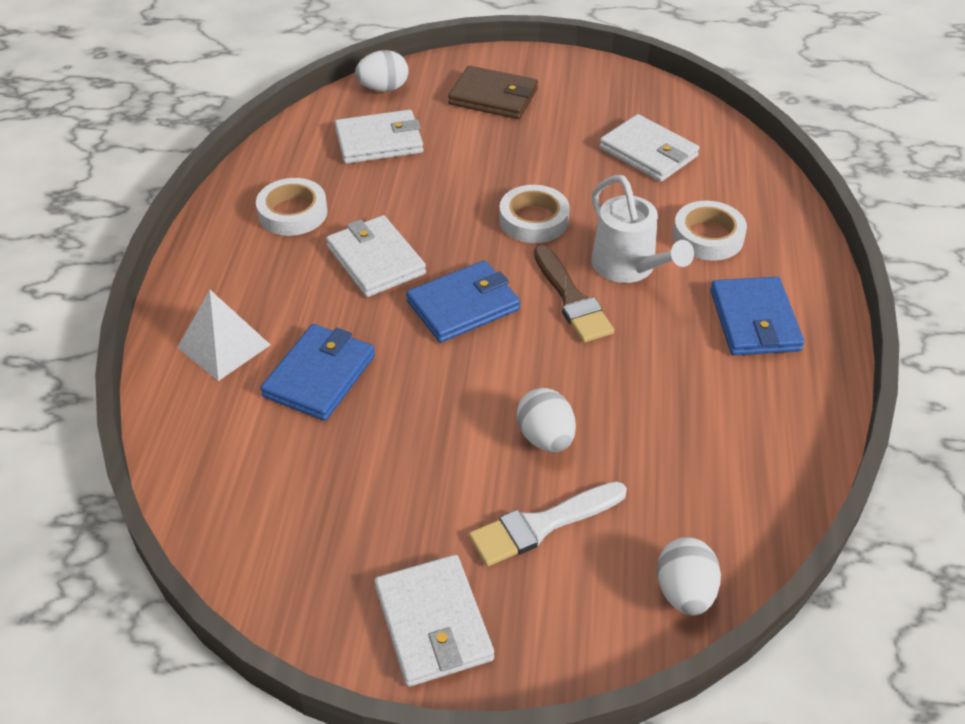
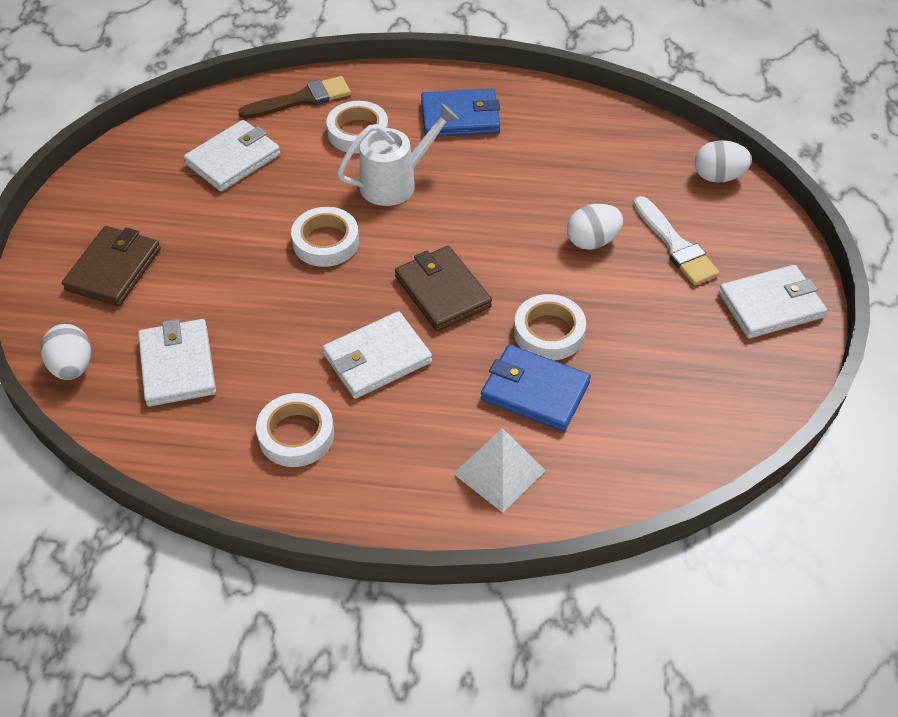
camera: 90 degrees left, 5 degrees up
(400, 390) = (549, 332): none -> white tape
(463, 305) = (442, 291): blue wallet -> brown wallet
(572, 299) = (435, 220): brown brush -> brown brush (301, 99)

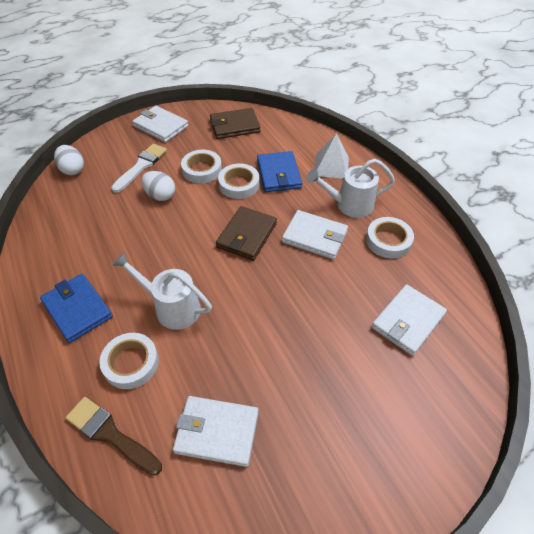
camera: 125 degrees left, 0 degrees up
(72, 367) = (467, 378): white egg -> none
(113, 269) = (383, 424): brown wallet -> brown wallet (234, 126)
(326, 242) = (254, 312): white tape -> white tape (202, 170)
(398, 436) = (349, 205): none -> white watering can

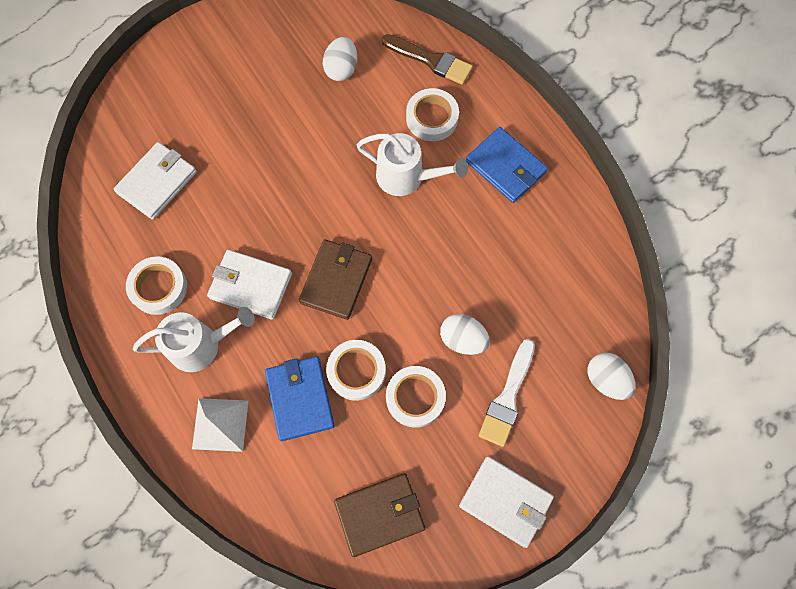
camera: 175 degrees right, 20 degrees up
(217, 432) = (341, 69): white wallet -> white egg

